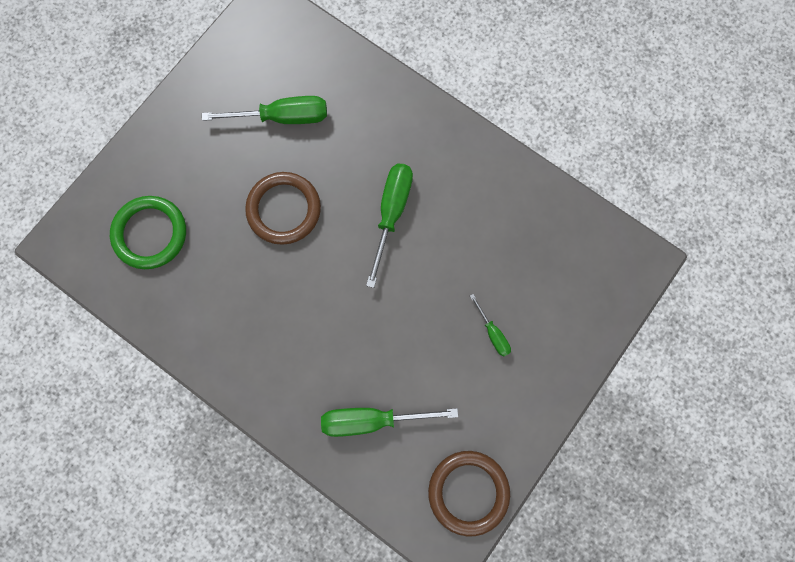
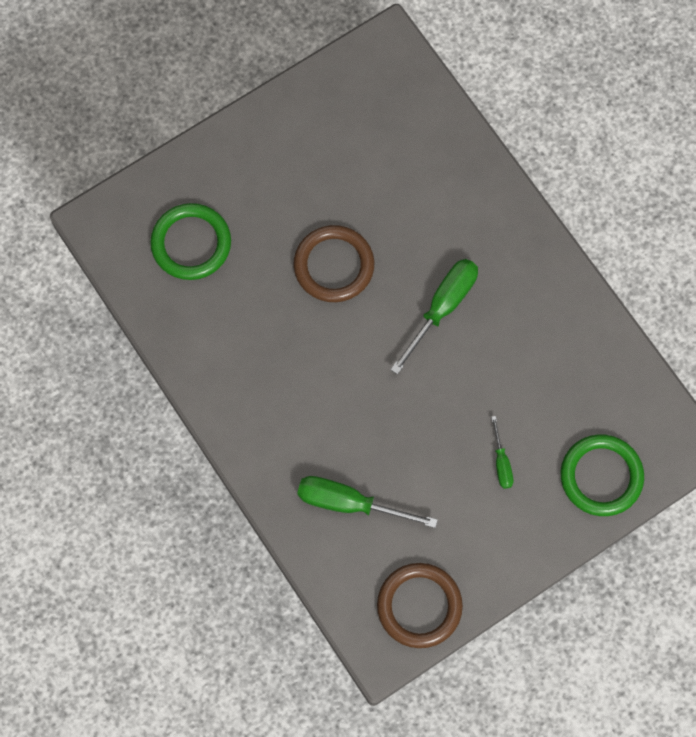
camera: 20 degrees right, 5 degrees down
(283, 117) = (365, 170): green screwdriver -> none
(582, 314) = (601, 476): none -> green ring

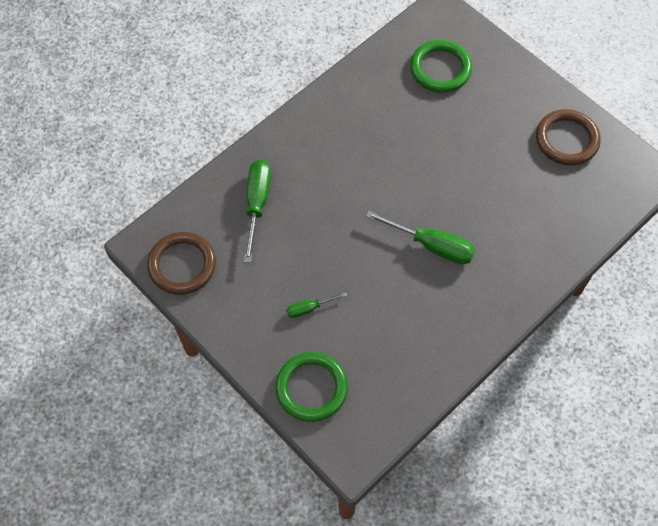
camera: 80 degrees right, 10 degrees down
(334, 265) = (447, 164): brown ring -> brown ring (567, 140)

